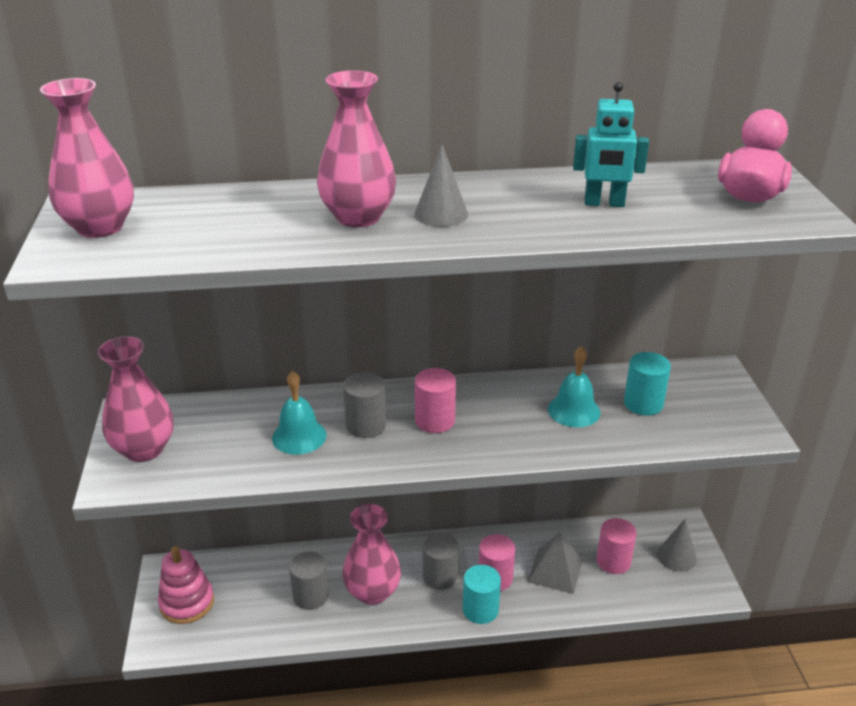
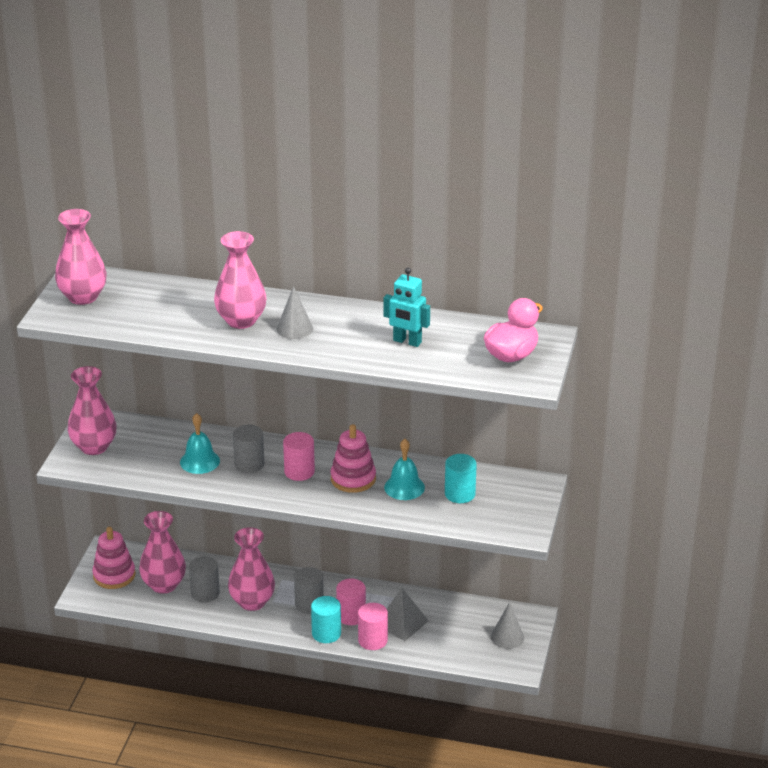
camera: 20 degrees right, 0 degrees up
(255, 598) = (164, 585): none -> pink vase
(506, 414) = (353, 479): none -> pink stacking toy
(613, 561) = (453, 627): pink cylinder -> pink cylinder (373, 640)

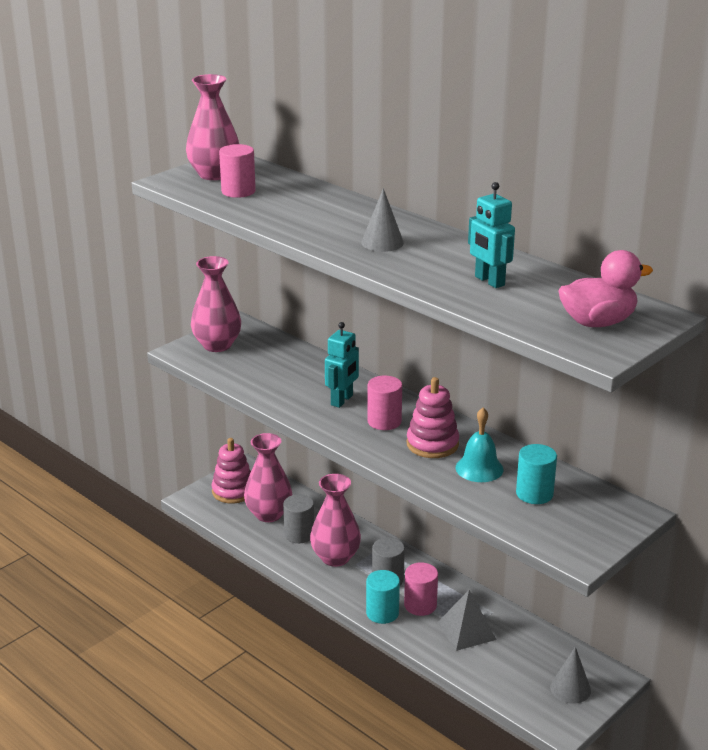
camera: 30 degrees right, 5 degrees down
(199, 461) = (298, 384): turquoise bell -> none
(241, 320) = (337, 224): pink vase -> none
(249, 464) = (342, 400): grey cylinder -> turquoise robot
(373, 640) = (423, 637): pink cylinder -> pink cylinder (238, 191)

